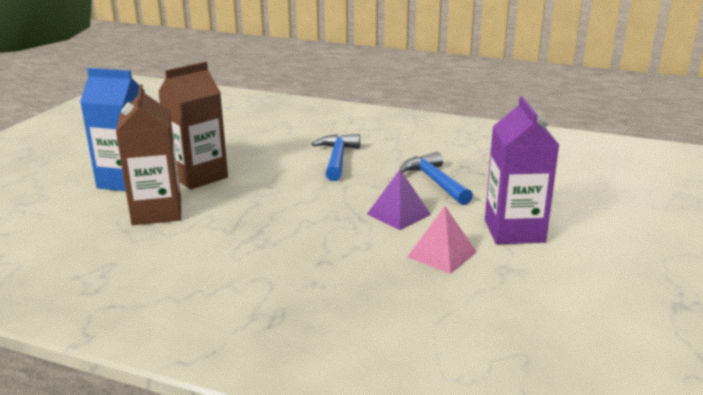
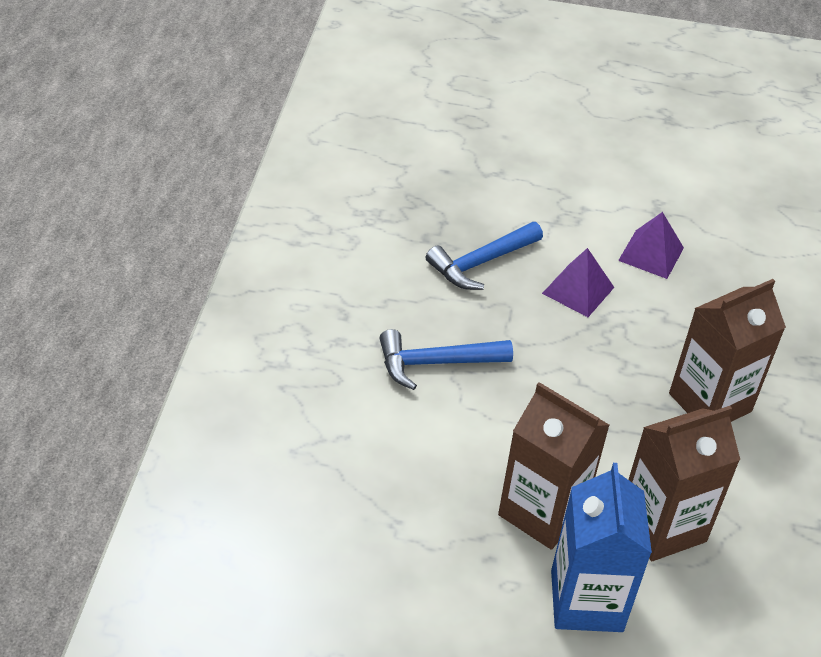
camera: 105 degrees left, 20 degrees up
(253, 251) = (710, 402): none -> brown carton
(442, 254) = (651, 254): pink pyramid -> purple pyramid
(514, 231) = (582, 203): purple carton -> none

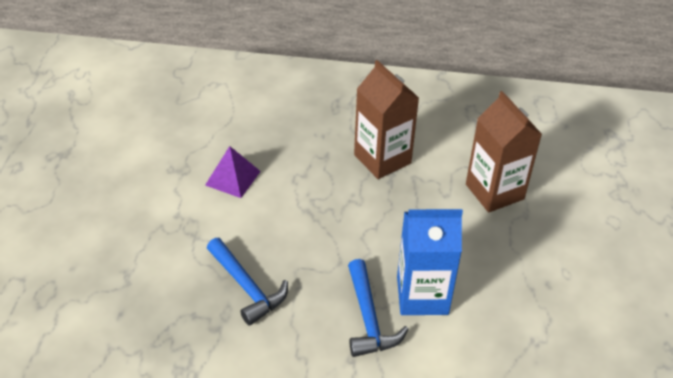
camera: 90 degrees left, 0 degrees up
(542, 512) = (500, 253): brown carton -> none
(578, 290) = (276, 224): purple pyramid -> none
(586, 600) = (564, 233): blue carton -> blue carton (422, 295)

